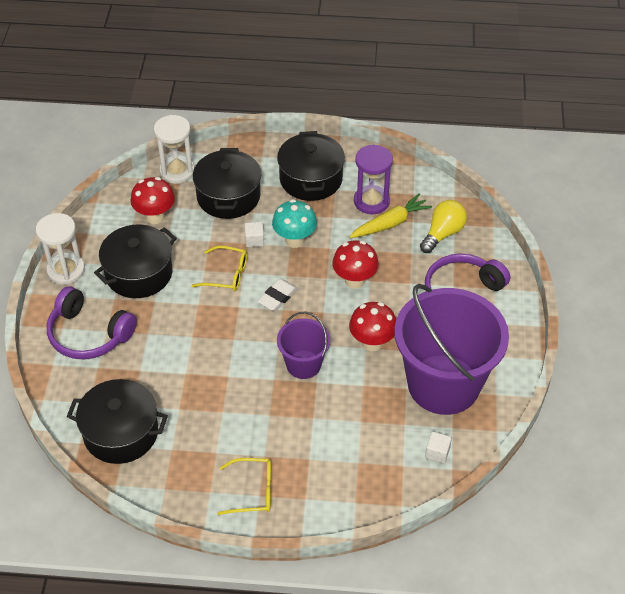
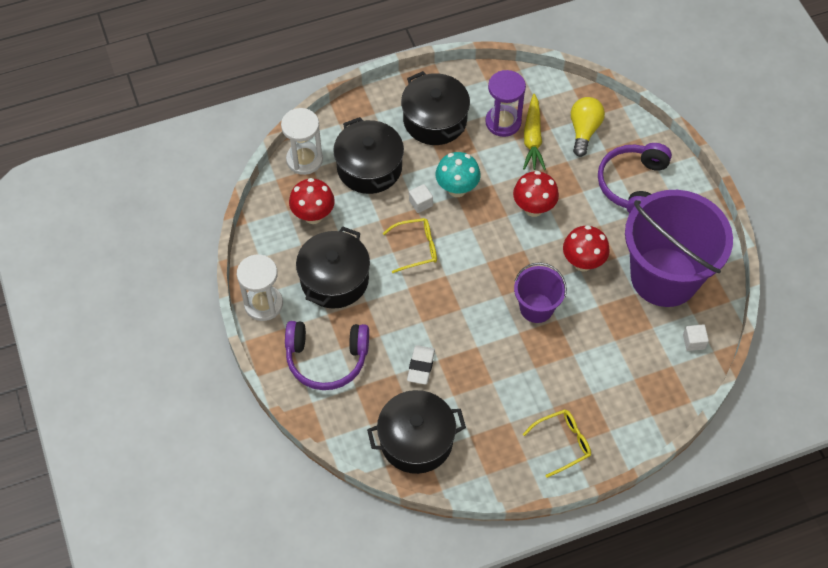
camera: 25 degrees left, 10 degrees up
(277, 297) = (475, 252): white eraser -> white eraser (421, 366)
(390, 223) = (532, 138): yellow carrot -> yellow carrot turned 150 degrees clockwise

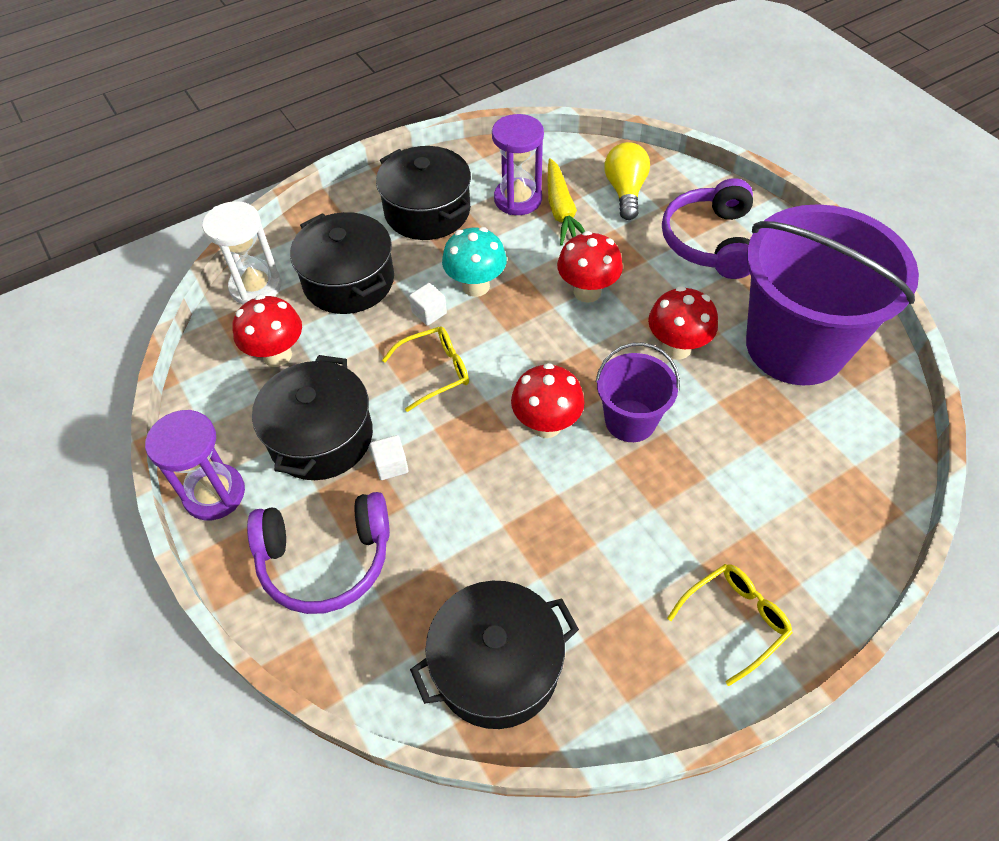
camera: 10 degrees left, 5 degrees down
(263, 304) = (214, 494): white hourglass -> purple hourglass
(421, 366) = (478, 541): white eraser -> none
(481, 300) = (546, 425): none -> red mushroom
(693, 342) = (871, 425): white cube -> white cube (391, 465)

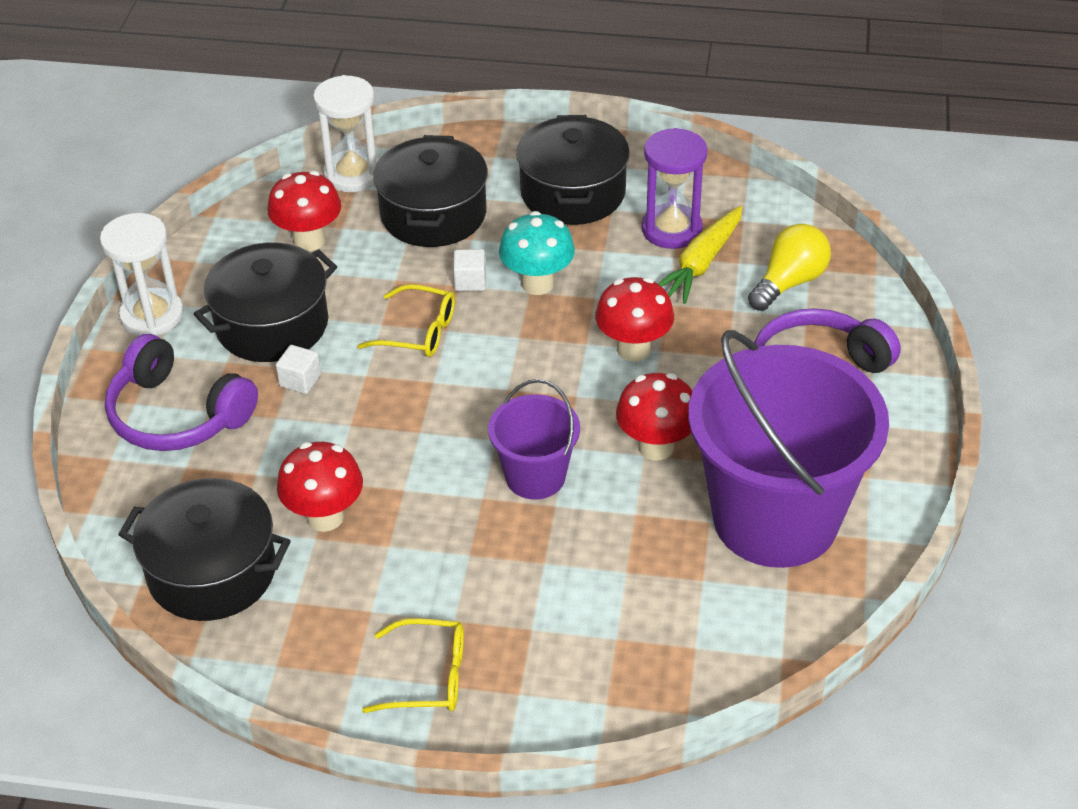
camera: 40 degrees right, 10 degrees down
(214, 494) = (152, 315): purple hourglass -> white hourglass
(546, 425) = (459, 432): red mushroom -> red mushroom (325, 517)

